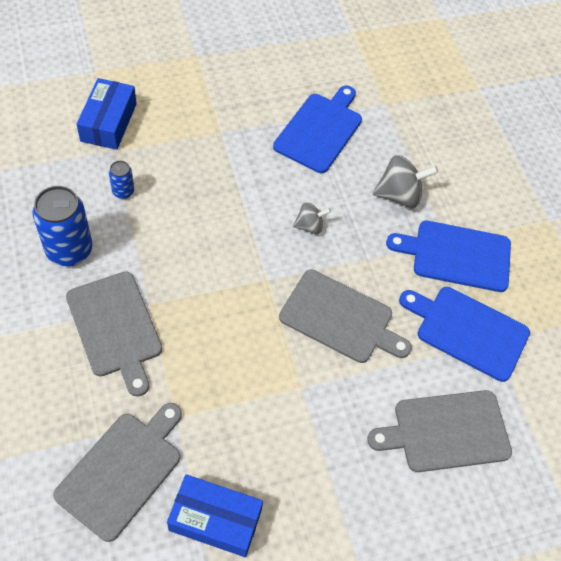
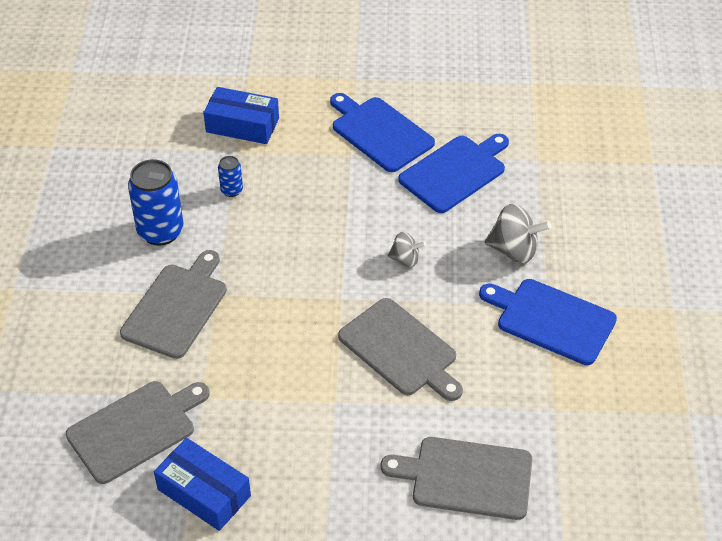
camera: 25 degrees right, 10 degrees down
(108, 122) = (242, 125): blue box -> blue box turned 75 degrees clockwise
(115, 327) = (177, 307): grey cutting board -> grey cutting board turned 150 degrees counterclockwise
(468, 331) = (531, 393): blue cutting board -> blue cutting board (379, 132)

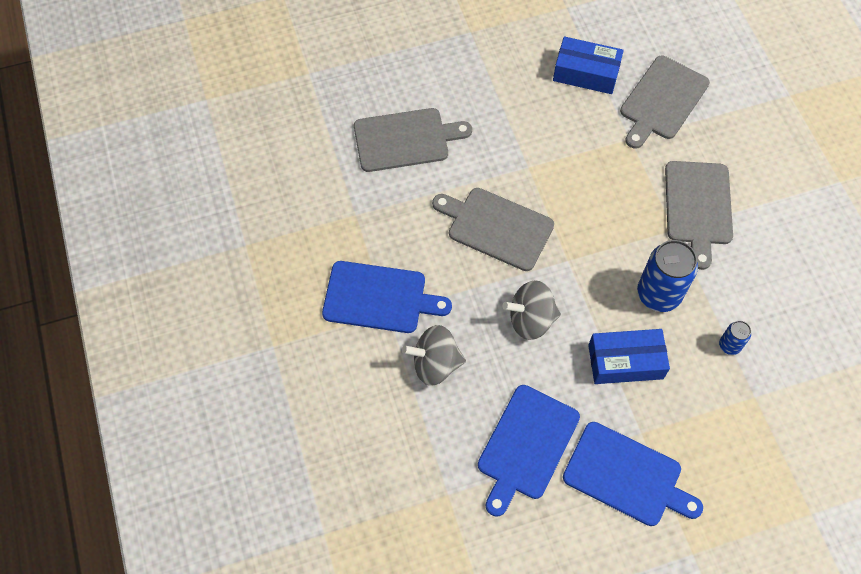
camera: 160 degrees right, 15 degrees up
(160, 231) = (762, 277): blue can -> blue can (658, 294)
(242, 125) = (771, 435): blue box -> blue box (625, 362)
(405, 259) = (530, 320): grey spinning top -> grey spinning top, size x1.67

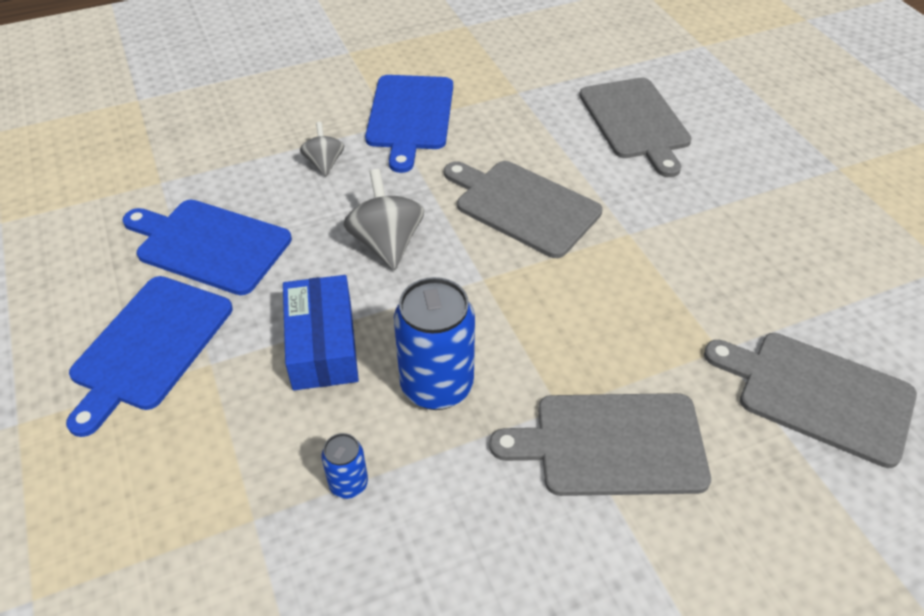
camera: 85 degrees right, 15 degrees down
(435, 364) = (324, 163): grey spinning top -> grey spinning top, size x0.60
(496, 227) = (523, 206): grey cutting board -> grey cutting board turned 75 degrees counterclockwise
(586, 73) = (827, 293): blue box -> none

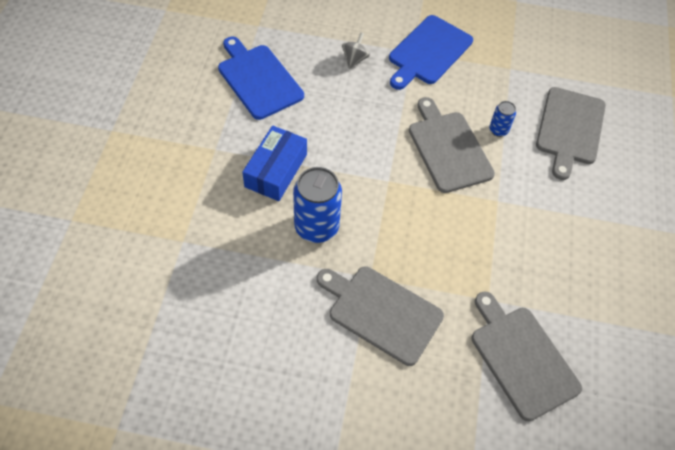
camera: 30 degrees right, 10 degrees up
(149, 346) = (193, 123): blue cutting board -> none
(348, 484) = (237, 251): blue can -> blue can (498, 130)
(386, 243) = (352, 129): grey spinning top -> none

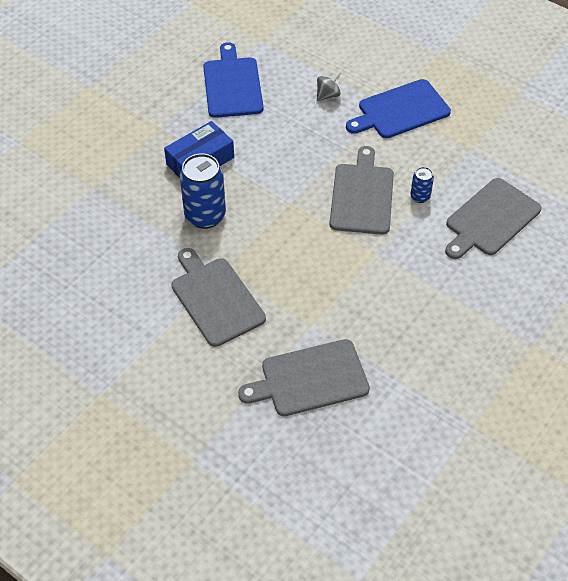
camera: 30 degrees right, 5 degrees down
(521, 358) = (310, 379): grey cutting board -> grey cutting board turned 105 degrees counterclockwise

